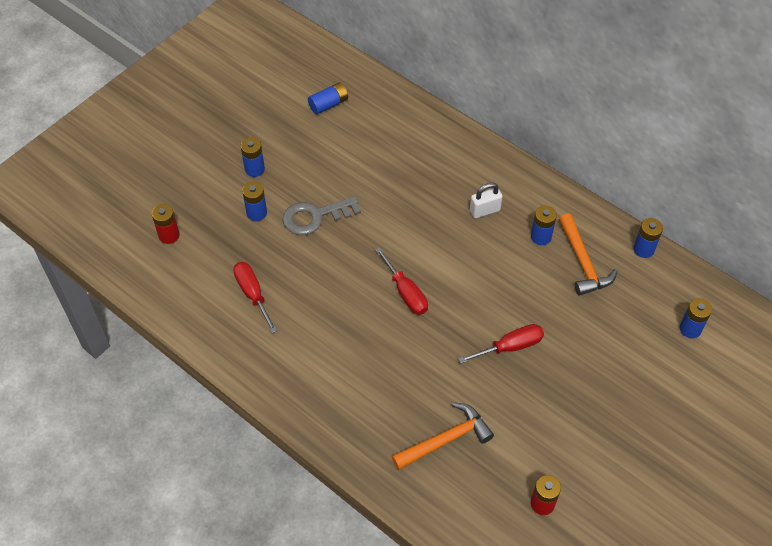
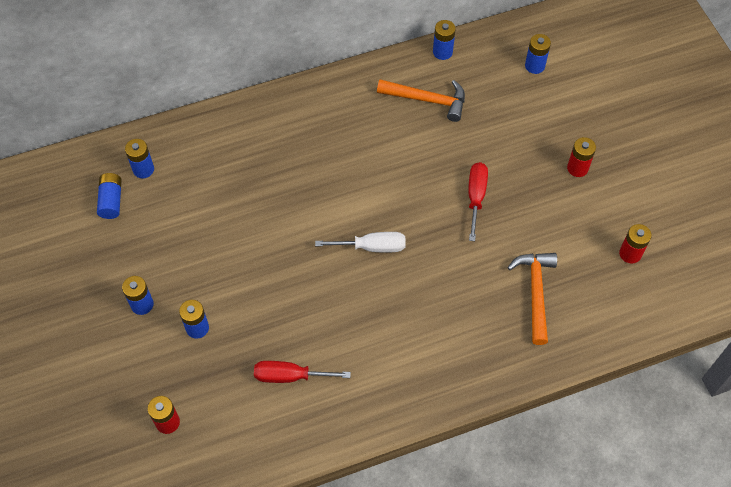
camera: 60 degrees left, 5 degrees up
(315, 217) = (238, 279): grey key -> none
(406, 293) = (372, 247): red screwdriver -> white screwdriver
(484, 210) = (326, 140): white padlock -> none
(541, 237) = (382, 115): blue battery -> blue battery (143, 169)
(603, 416) = (577, 168): none -> red battery

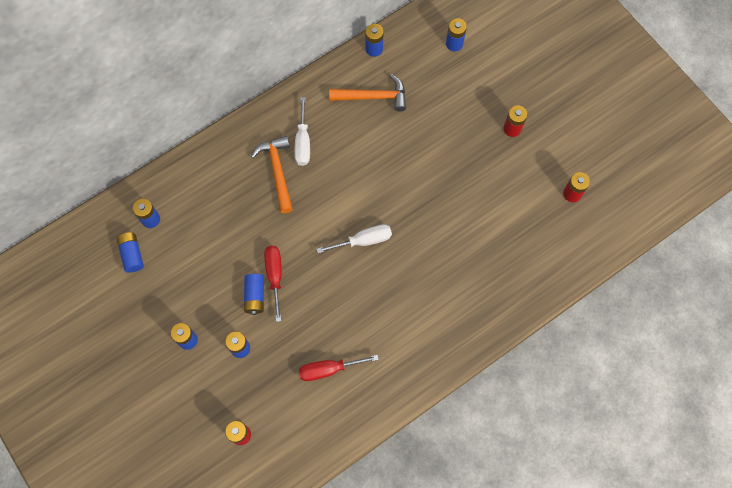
camera: 15 degrees left, 10 degrees up
(231, 276) = (255, 296): none -> blue battery
(334, 129) = (303, 142): none -> white screwdriver
(476, 197) = (436, 175): red screwdriver -> red screwdriver (275, 276)
(535, 293) = (506, 247): orange hammer -> orange hammer (277, 171)

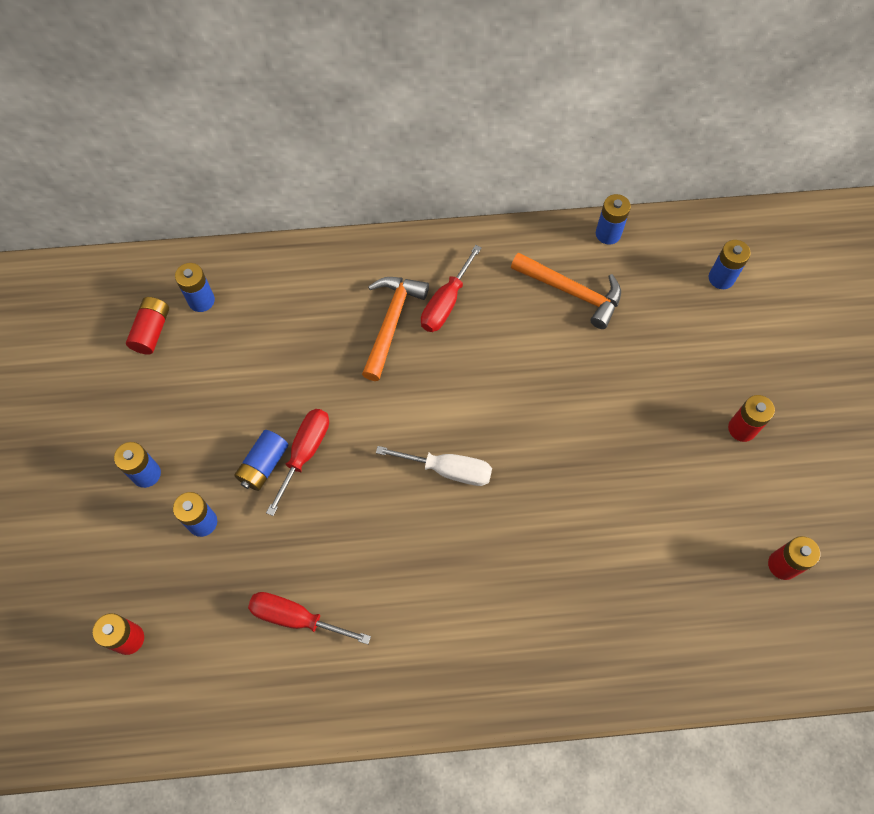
camera: 30 degrees right, 5 degrees down
(132, 255) = (152, 331): blue battery -> red battery
(303, 142) = (446, 303): white screwdriver -> red screwdriver

